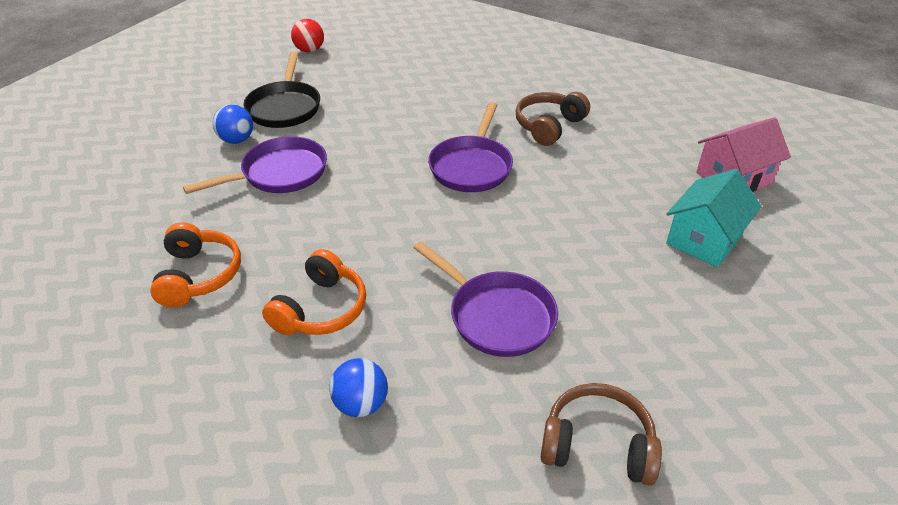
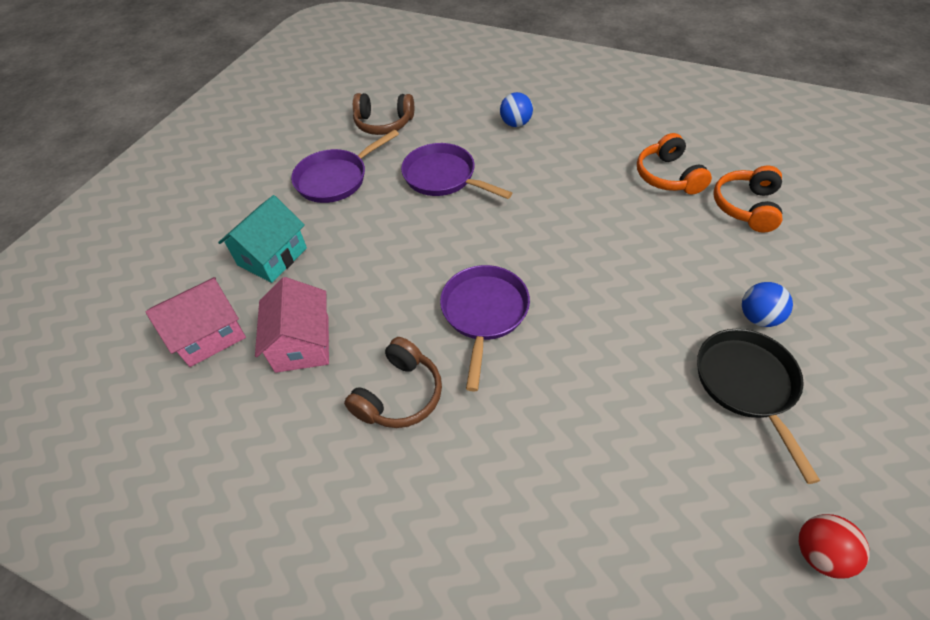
camera: 175 degrees right, 10 degrees up
(279, 173) = (676, 277): purple pan -> purple pan (335, 179)
(321, 309) = (565, 166): orange headphones -> orange headphones (746, 207)
(640, 163) = (302, 343): none -> pink house

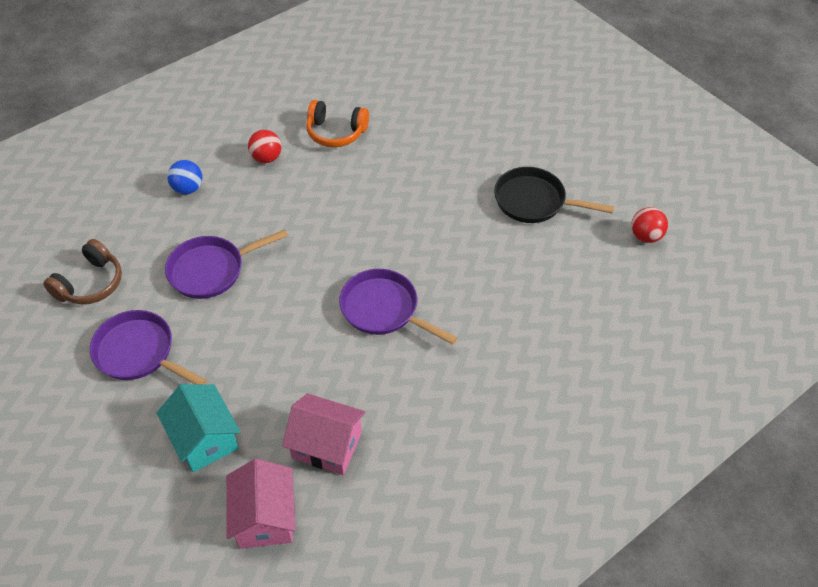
camera: 65 degrees left, 0 degrees up
(335, 179) = (139, 353): purple pan -> purple pan turned 135 degrees clockwise
(399, 395) = (421, 394): brown headphones -> none
(591, 149) = (266, 158): none -> red ball
(746, 207) = (399, 111): orange headphones -> none
(758, 317) = (491, 165): blue ball -> none

